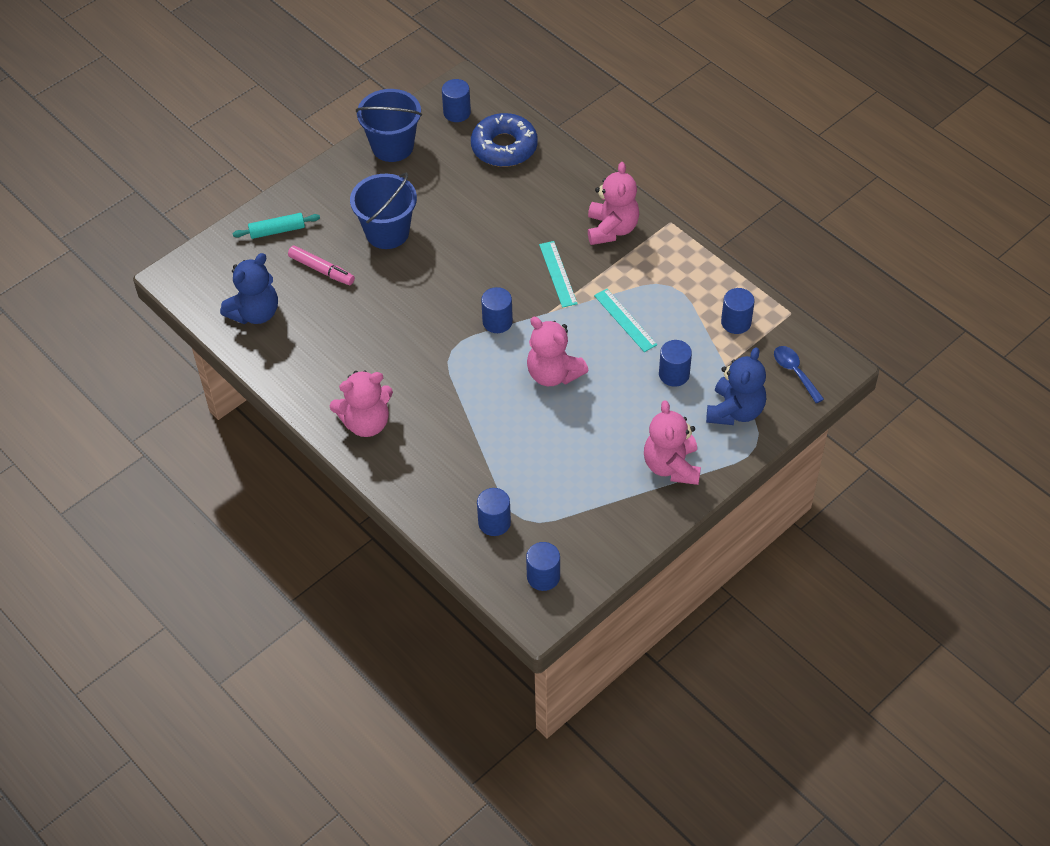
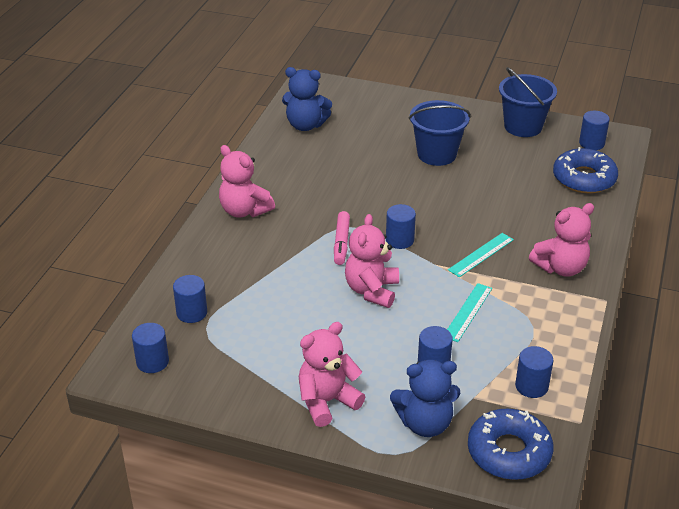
camera: 60 degrees right, 15 degrees down
(277, 230) = (389, 107): turquoise rolling pin -> none
(321, 270) = (372, 138): pink marker -> pink marker (341, 243)
(795, 372) = (509, 452): blue spoon -> blue donut

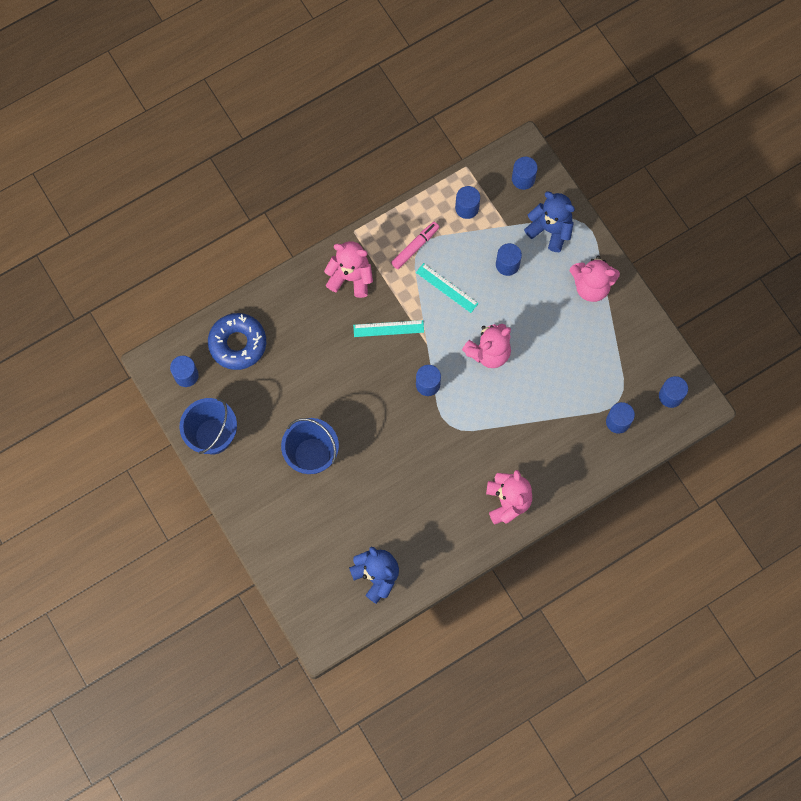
camera: 140 degrees left, 35 degrees up
(341, 243) = (469, 413): pink marker -> pink marker (415, 247)
(468, 312) = (447, 288): turquoise ruler -> turquoise ruler turned 60 degrees clockwise
(509, 452) = (523, 179): blue donut -> blue cylinder

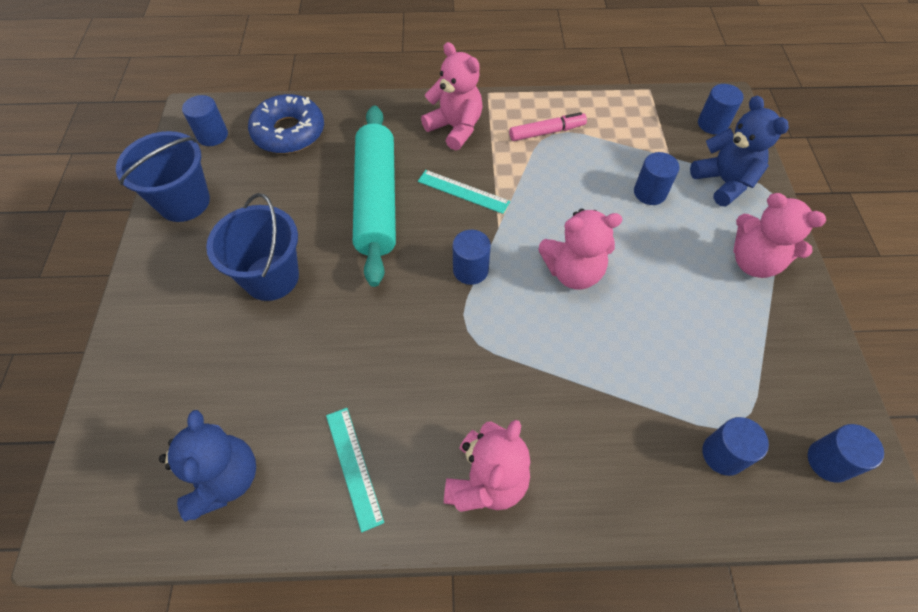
camera: 30 degrees right, 15 degrees down
(337, 366) = (376, 201): none -> turquoise rolling pin
(447, 288) = (560, 183): turquoise ruler -> turquoise ruler (354, 466)
(467, 208) = (629, 123): blue cylinder -> none

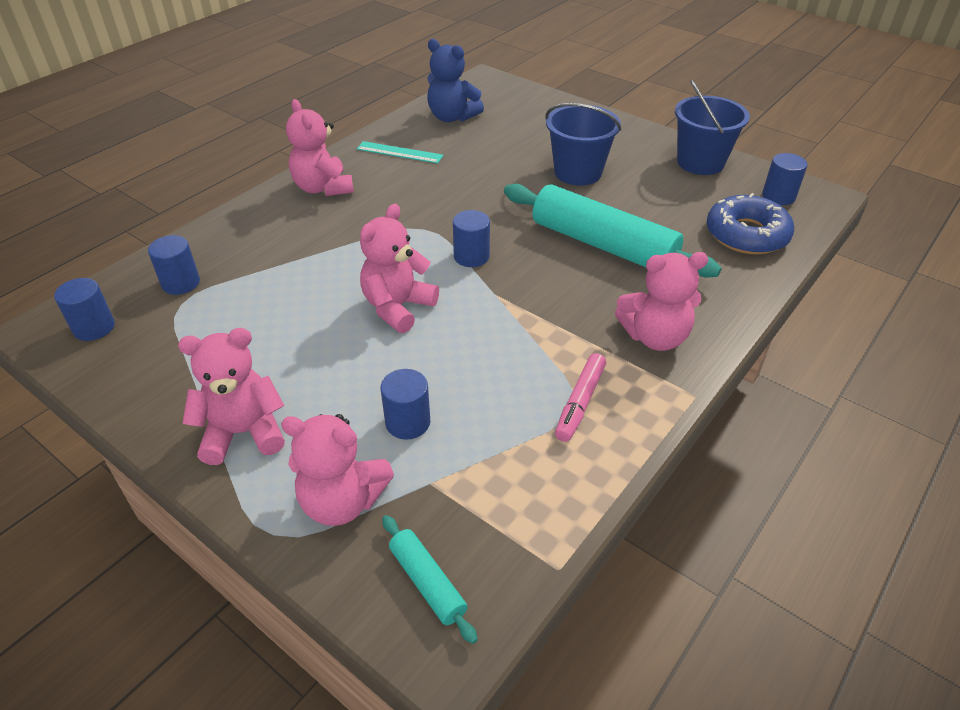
camera: 130 degrees right, 15 degrees down
(463, 191) = (559, 296): turquoise ruler -> none
(712, 124) = (427, 582): blue cylinder -> turquoise rolling pin
(724, 182) = (342, 501): blue teddy bear -> pink teddy bear

